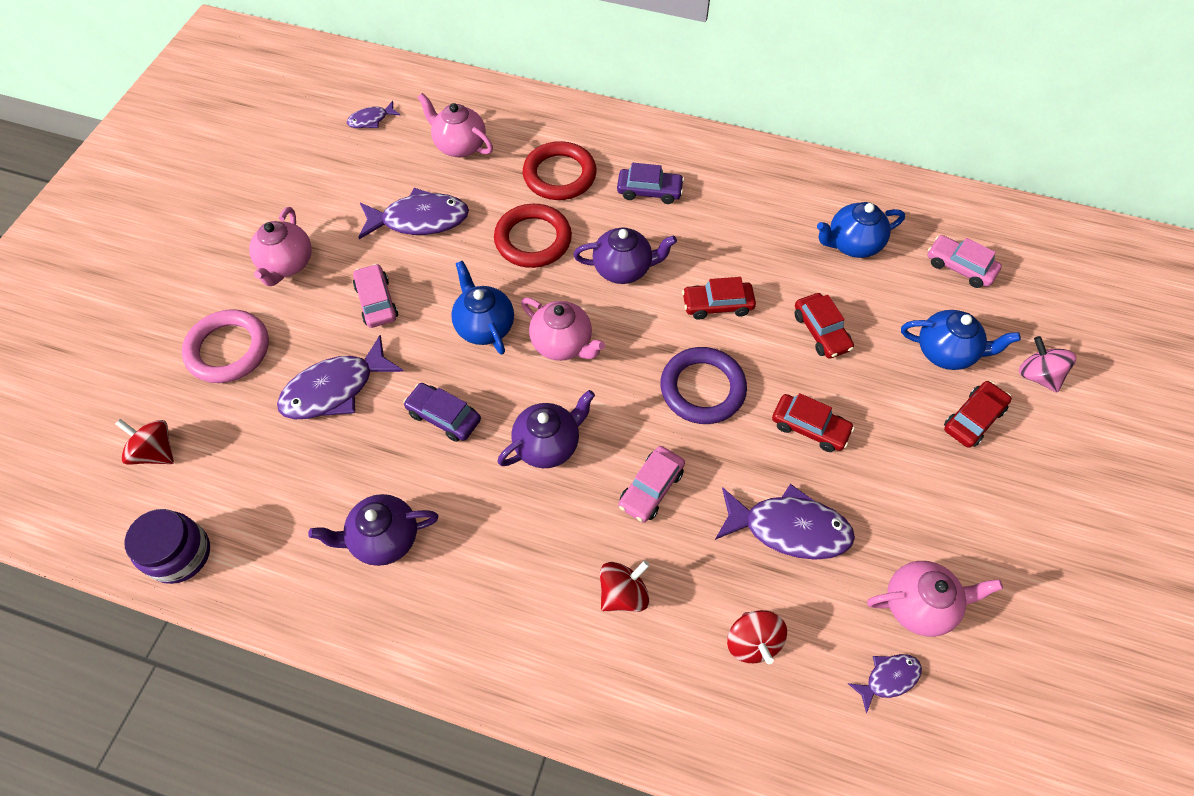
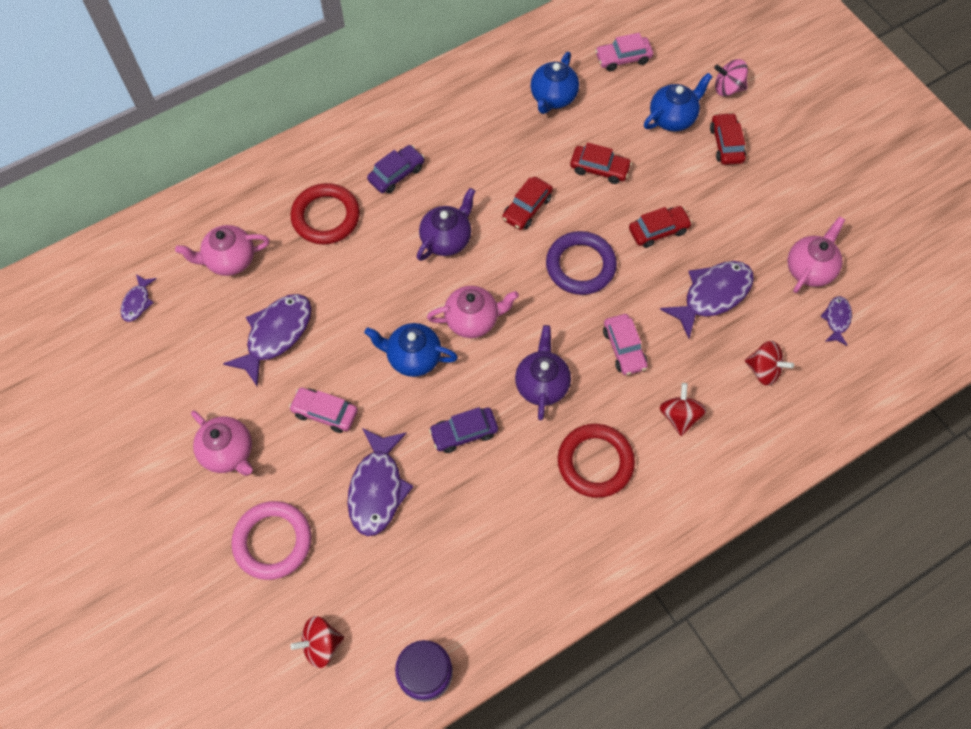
camera: 50 degrees left, 5 degrees up
(384, 538) = (525, 531): purple teapot -> none
(533, 239) = (367, 275): red ring -> red ring (595, 462)

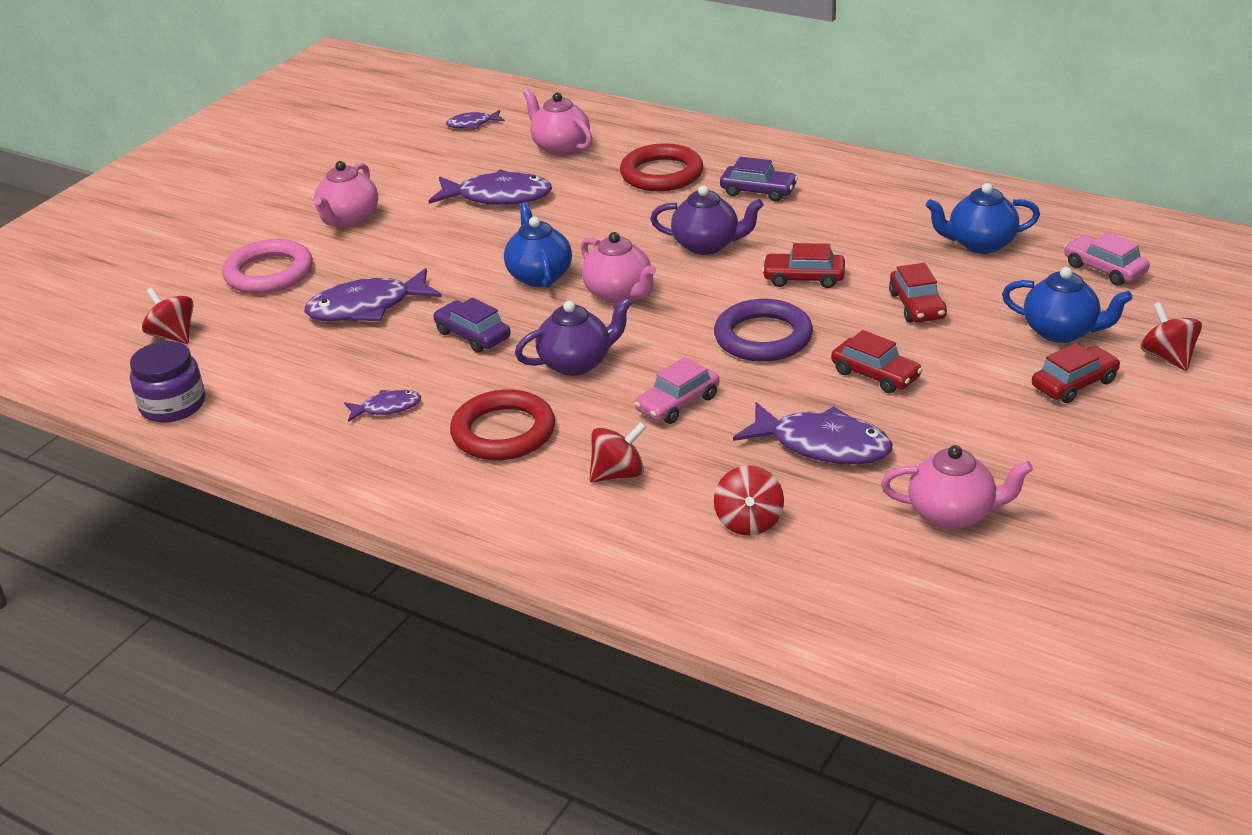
camera: 65 degrees right, 30 degrees down
(325, 413) = (431, 251): pink car -> none
(728, 88) = (1167, 357): pink spinning top -> red spinning top
(836, 319) = (894, 564): purple fish -> purple fish (387, 408)

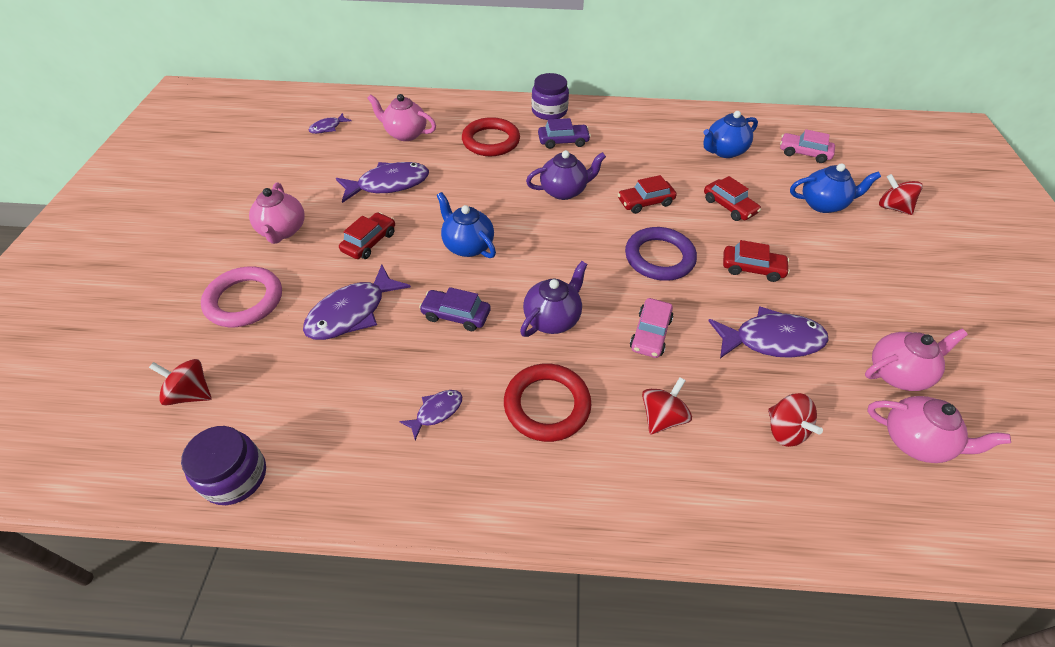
camera: 30 degrees left, 15 degrees up
(619, 294) = (536, 247): pink teapot -> pink teapot (914, 441)
(772, 153) = (549, 111): none -> purple jar
(1074, 384) = (865, 241): red car -> red car (369, 242)

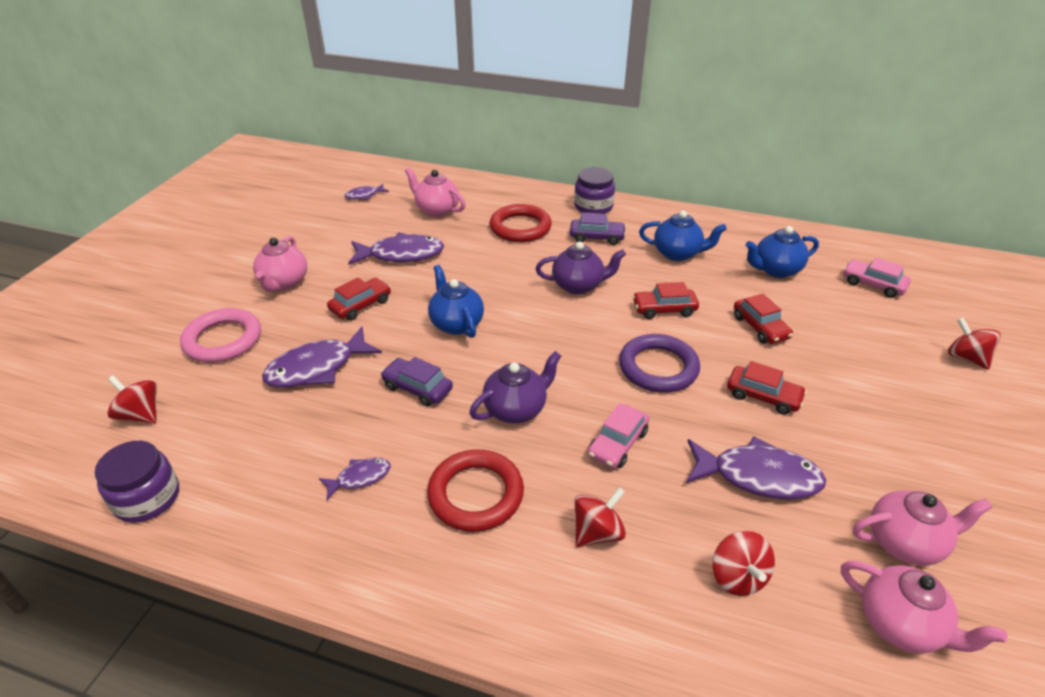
camera: 15 degrees right, 10 degrees down
(823, 204) = (876, 341): blue teapot -> blue teapot (677, 253)

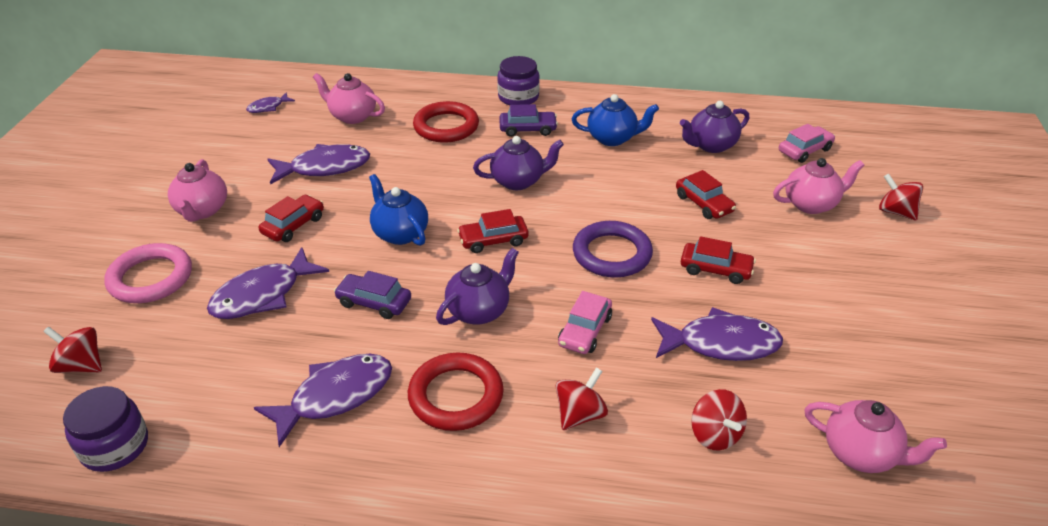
camera: 10 degrees left, 0 degrees up
(360, 478) = (335, 396): purple fish -> purple fish, size x1.93
(664, 309) = (608, 196): red car -> red car (493, 240)
(775, 270) = (711, 145): blue teapot -> purple teapot
(873, 284) = (804, 150): pink car -> pink car turned 120 degrees clockwise
(904, 542) = (857, 384): pink teapot -> pink teapot (811, 204)

